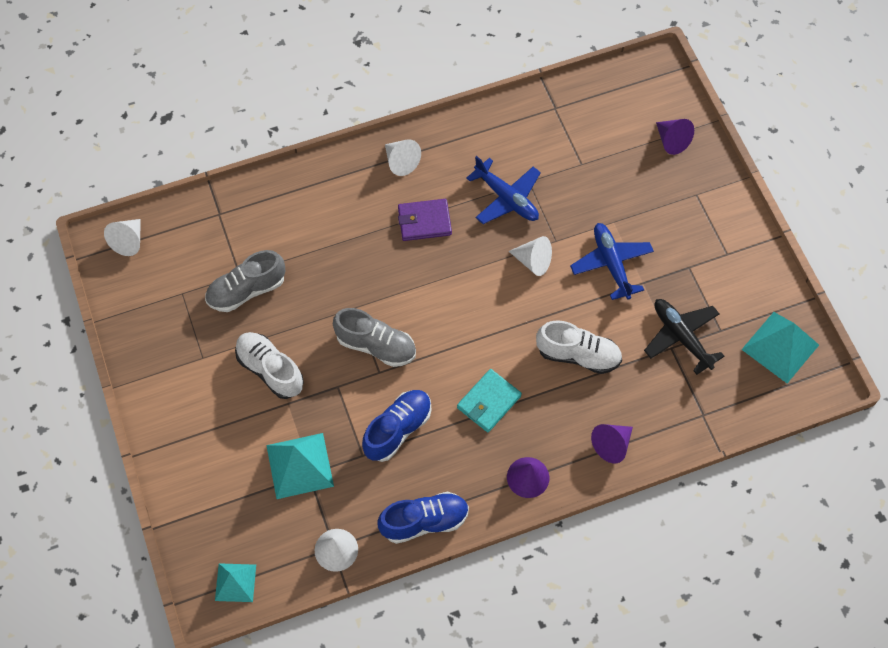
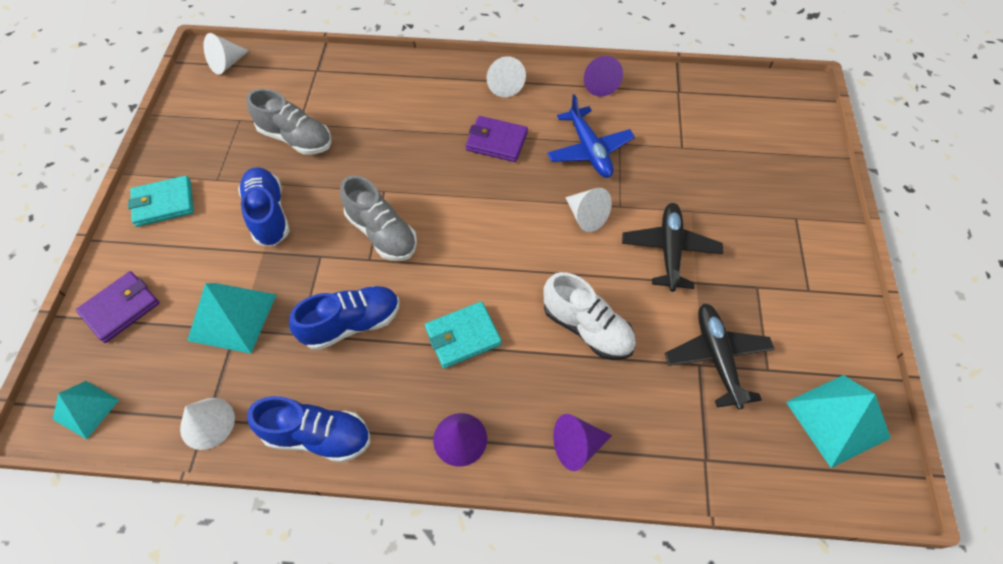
camera: 25 degrees right, 5 degrees down
(172, 398) = (164, 203): none -> turquoise wallet
(203, 499) = (121, 308): none -> purple wallet
(246, 290) = (296, 138): grey shoe -> grey shoe turned 150 degrees counterclockwise
(270, 370) = (268, 214): white shoe -> blue shoe
(611, 264) = (669, 250): blue plane -> black plane
(671, 141) = (789, 159): purple cone -> purple cone (599, 84)

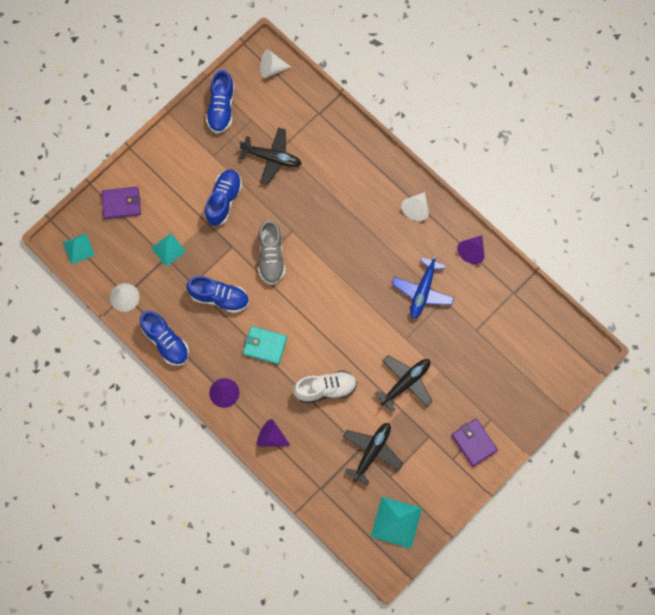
camera: 40 degrees right, 15 degrees up
(164, 203) = (177, 151): turquoise wallet -> none
(191, 130) = (221, 108): none -> blue shoe
(232, 317) = (168, 249): turquoise pyramid -> turquoise pyramid, size x0.63
(296, 138) = (272, 158): grey shoe -> black plane
(496, 141) = (377, 245): purple wallet -> purple wallet (474, 443)
(586, 216) = (382, 330): white cone -> none
(587, 328) = (325, 389): white shoe -> white shoe turned 90 degrees counterclockwise

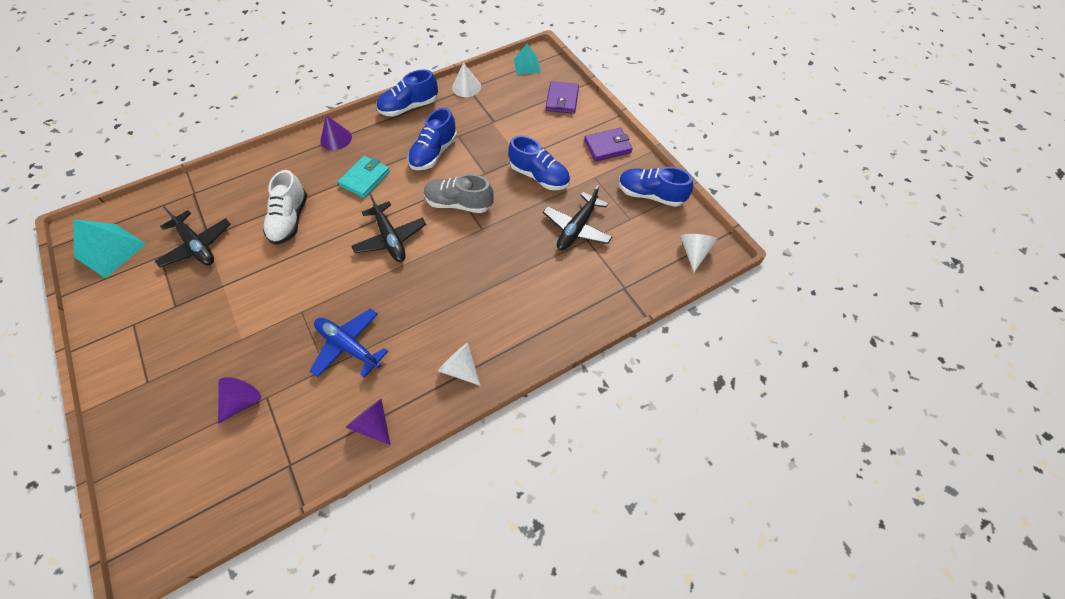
camera: 105 degrees right, 15 degrees down
(168, 249) = (501, 124): turquoise pyramid -> none
(271, 437) = (270, 165): purple cone -> purple cone (242, 401)
(405, 383) = (250, 298): black plane -> black plane (390, 238)
(474, 443) = (134, 353): purple wallet -> purple wallet (607, 146)

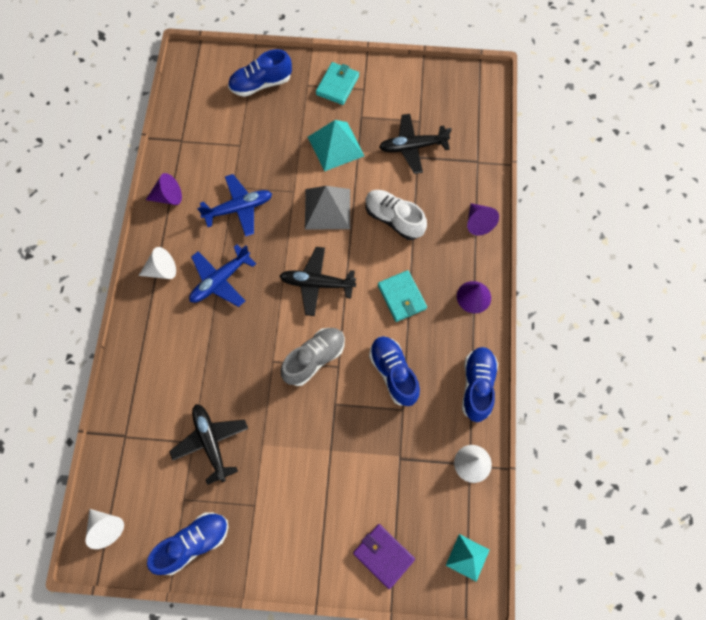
camera: 125 degrees right, 10 degrees up
(110, 250) = (449, 92): turquoise pyramid -> turquoise pyramid (336, 146)
(136, 351) = (337, 85): none -> turquoise wallet
(242, 401) = (247, 131): purple cone -> purple cone (478, 222)
(306, 273) = (327, 209): none -> grey pyramid
(436, 311) = (220, 280): none -> blue plane
(539, 176) = (294, 452): blue shoe -> blue shoe (261, 84)
(607, 146) = (282, 551): purple wallet -> none

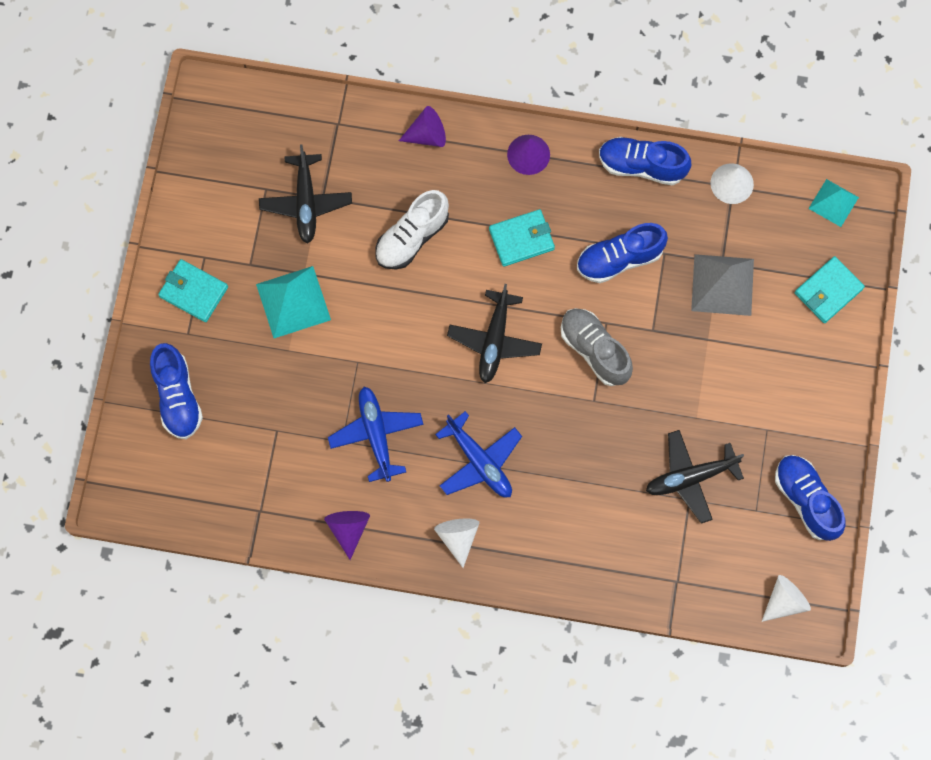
camera: 85 degrees left, 5 degrees up
(327, 209) = (388, 319): grey pyramid -> grey pyramid (722, 284)
(383, 556) = (828, 291): purple wallet -> turquoise wallet

